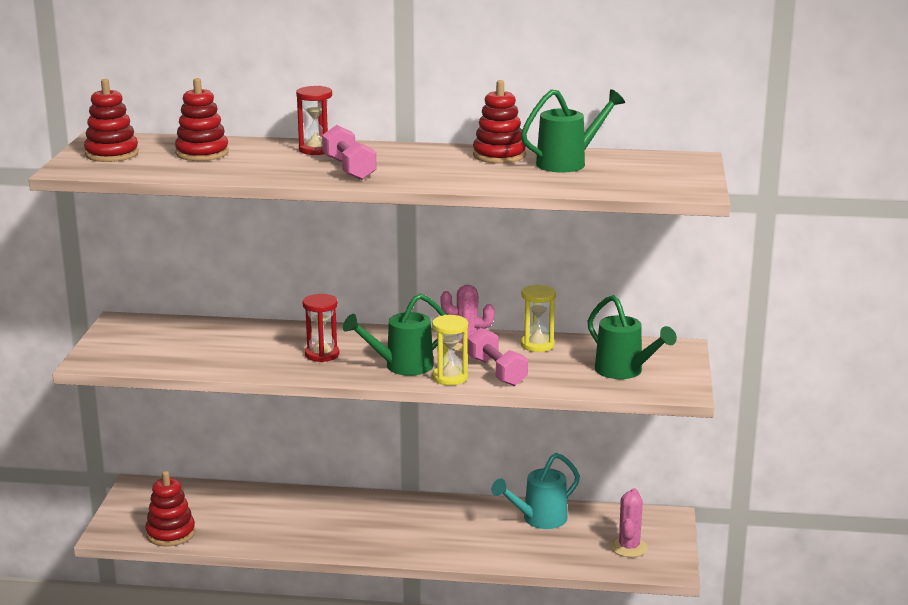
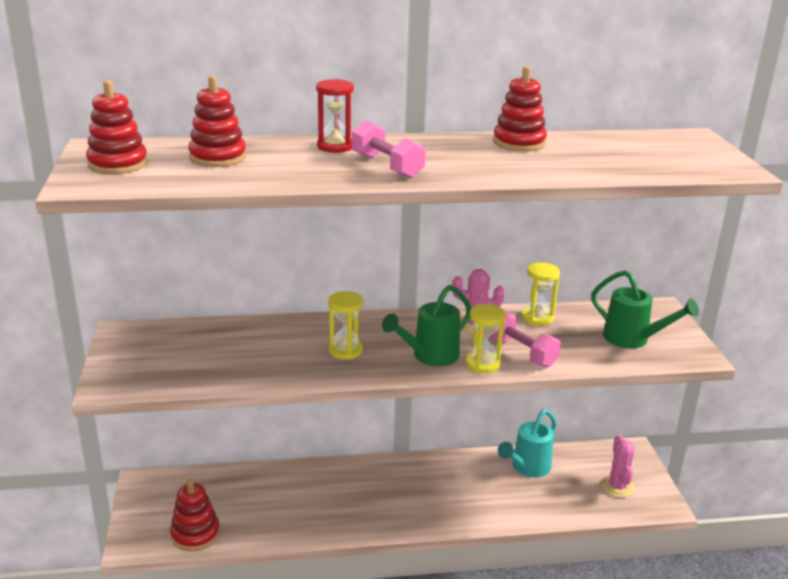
camera: 15 degrees left, 5 degrees up
(322, 354) = (345, 350): red hourglass -> yellow hourglass
(567, 163) = (590, 147): green watering can -> none

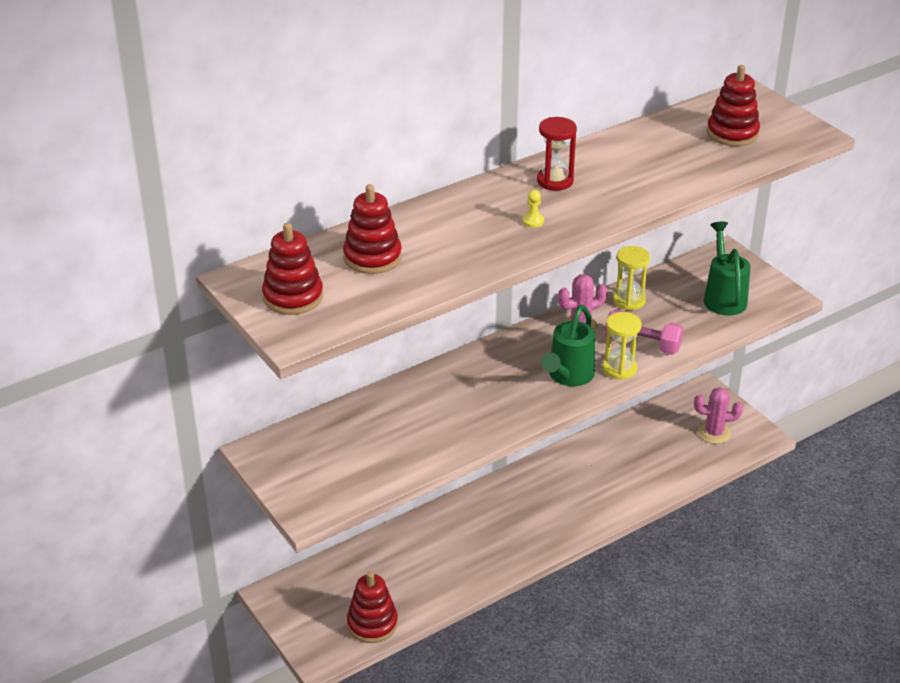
camera: 25 degrees left, 10 degrees up
(335, 146) = (460, 207): red hourglass -> red hourglass (555, 181)
(345, 350) = (489, 396): yellow hourglass -> none
(387, 166) = (533, 221): pink dumbbell -> yellow pawn
(519, 143) = (612, 150): red stacking toy -> red stacking toy (732, 133)
(527, 467) = (626, 442): turquoise watering can -> none
(617, 487) = (714, 433): pink cactus -> pink cactus turned 60 degrees counterclockwise
(632, 339) = (723, 297): green watering can -> green watering can turned 105 degrees counterclockwise

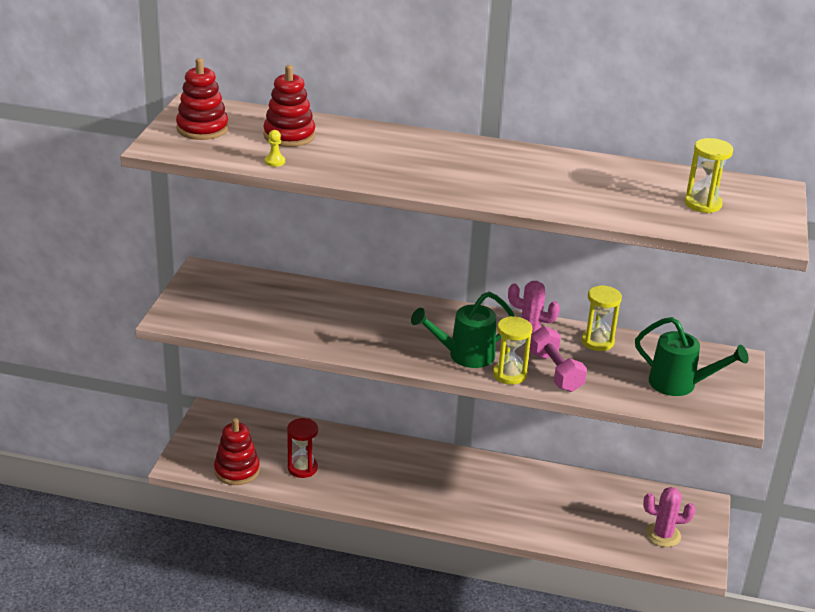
camera: 45 degrees right, 5 degrees down
(533, 221) = (431, 172): yellow pawn -> yellow pawn (275, 161)
(555, 181) = (497, 160): red hourglass -> red hourglass (302, 468)
(714, 433) = (663, 535): pink cactus -> pink cactus turned 45 degrees counterclockwise
(723, 297) = (679, 384): green watering can -> green watering can turned 75 degrees clockwise
(732, 133) = (703, 204): red stacking toy -> yellow hourglass

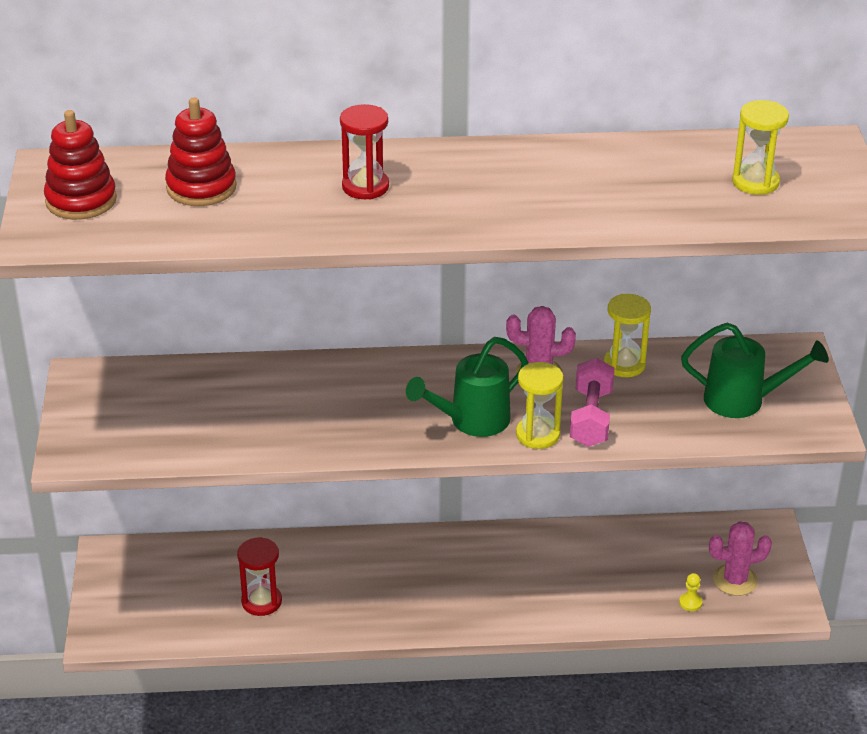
camera: 15 degrees left, 5 degrees up
(237, 470) = (178, 626): red stacking toy -> none
(275, 161) = (203, 231): yellow pawn -> yellow pawn (690, 602)
(405, 155) = (365, 187): none -> red hourglass
(555, 372) = (591, 418): pink dumbbell -> pink dumbbell turned 45 degrees clockwise

